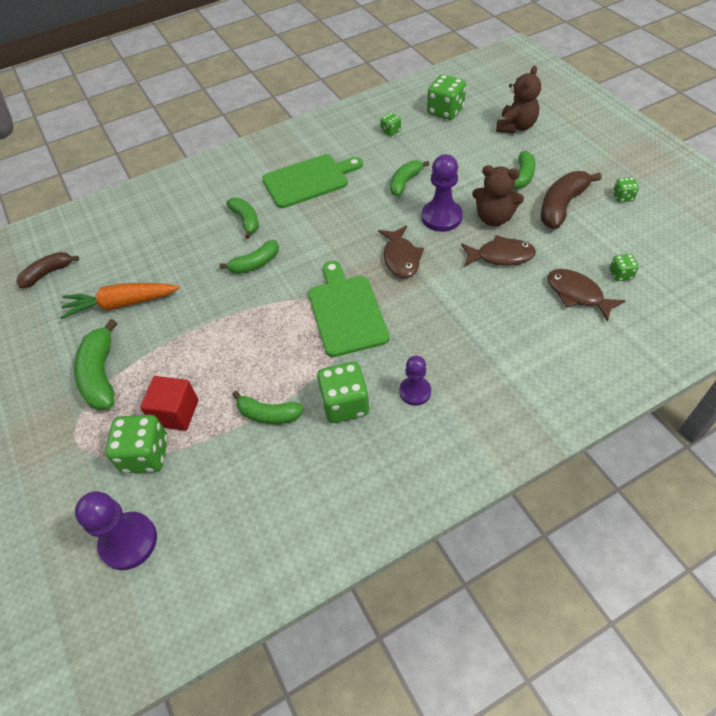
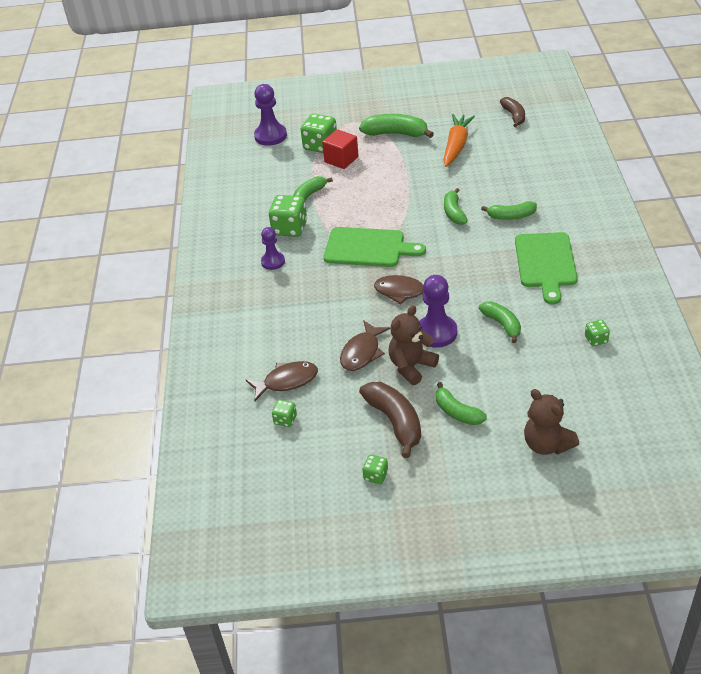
camera: 115 degrees right, 10 degrees down
(445, 111) = (612, 396): green dice -> none

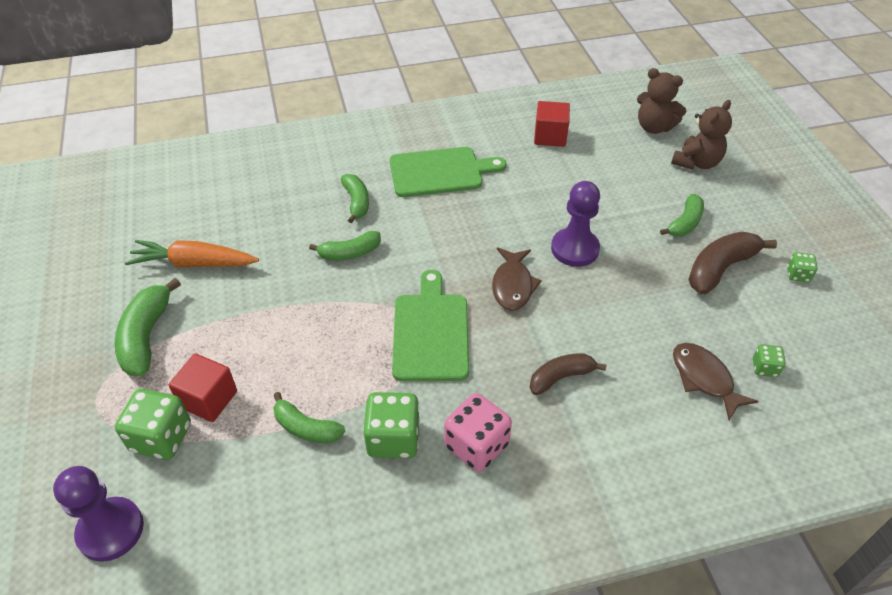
camera: 105 degrees left, 5 degrees up
(273, 262) = (476, 445): purple pawn -> pink dice
(362, 352) = (628, 311): brown fish -> none
(411, 366) = (635, 264): brown teddy bear -> brown teddy bear (654, 127)
(502, 324) = (546, 199): green banana -> none
(514, 116) = (131, 211): brown banana -> brown banana (561, 377)
(596, 339) = (550, 136): green dice -> red cube

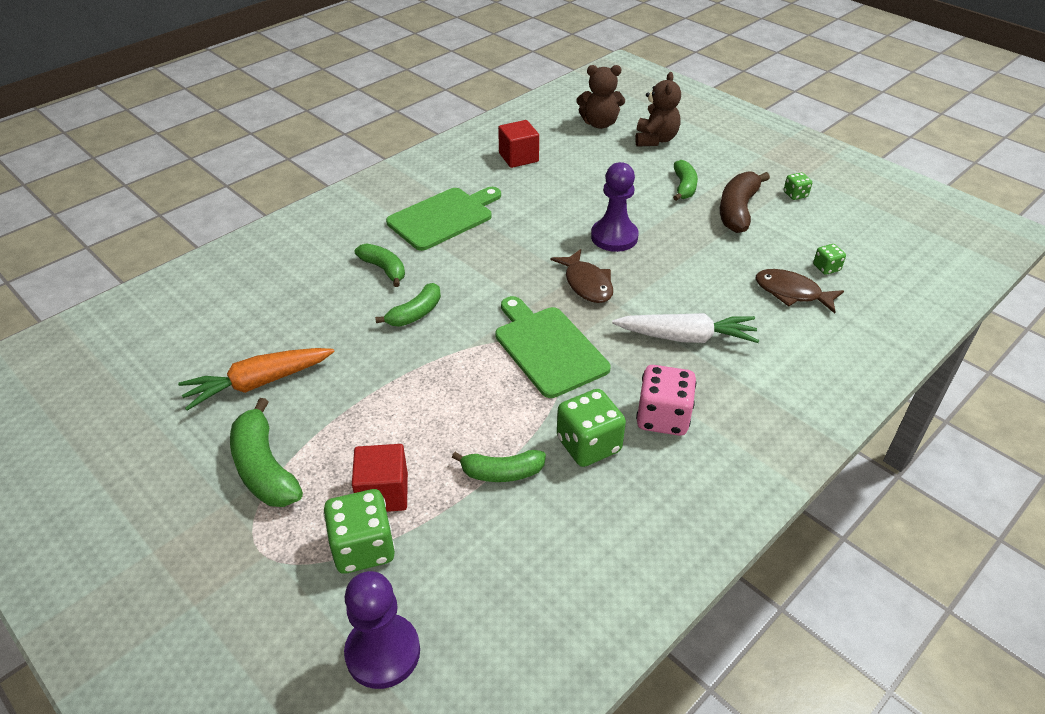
camera: 30 degrees left, 5 degrees down
(561, 377) = (686, 337): brown banana -> white carrot

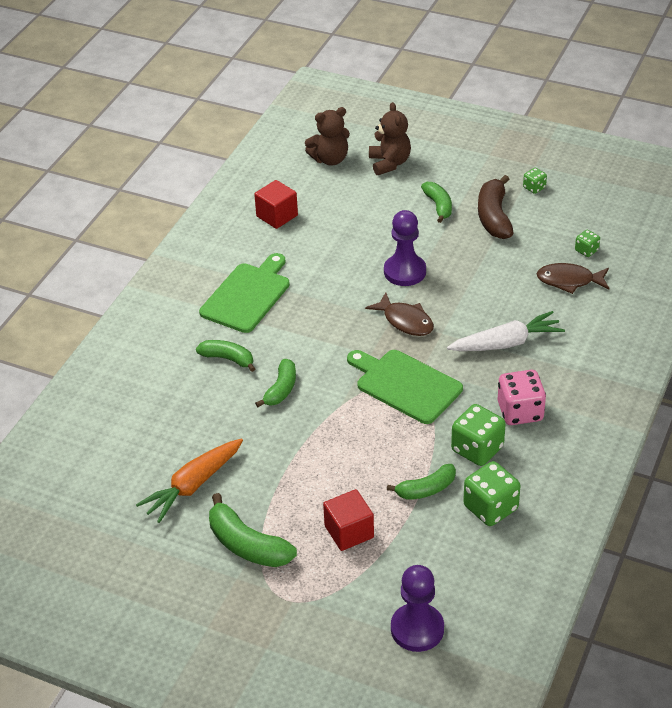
camera: 20 degrees left, 0 degrees up
(363, 548) = (360, 572): green dice -> green dice (490, 508)

